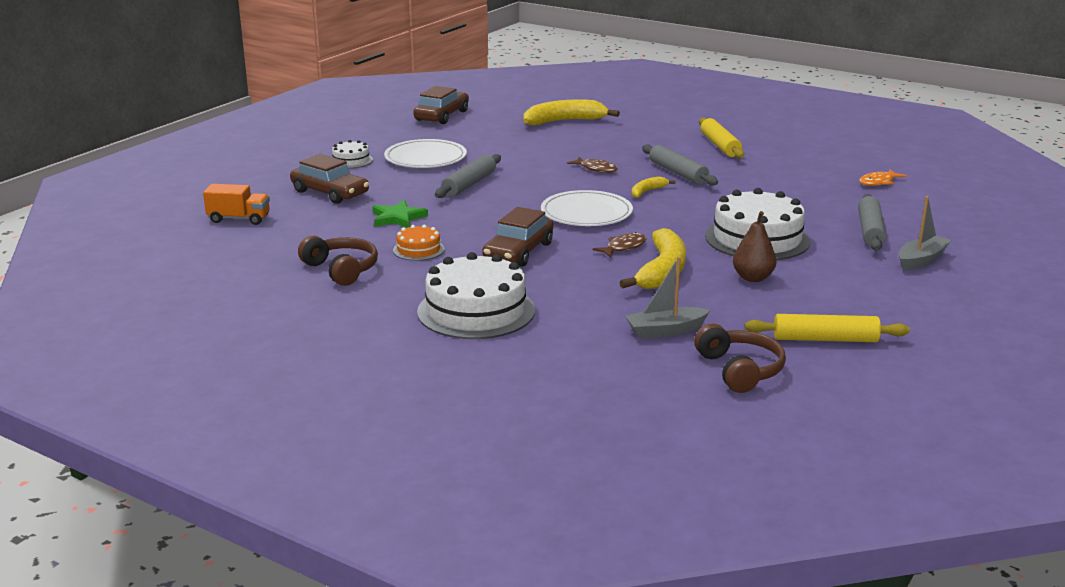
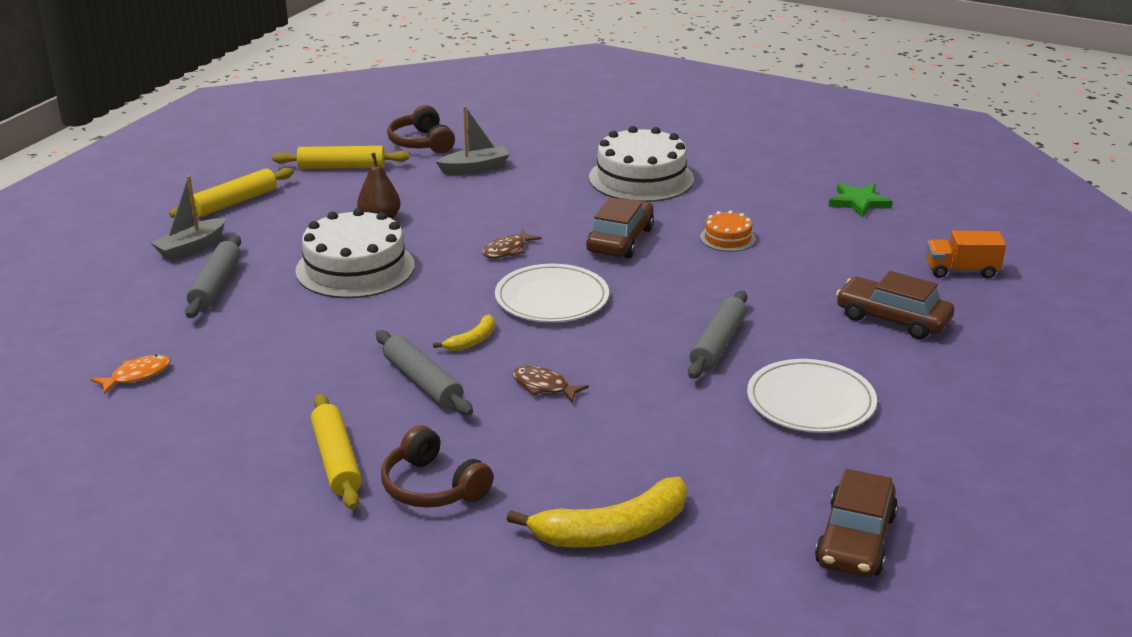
camera: 175 degrees right, 5 degrees up
(341, 270) = (790, 212): brown headphones -> brown headphones (432, 487)
(351, 160) = (919, 389): white cake -> none
(398, 218) = (777, 280): green star -> green star (858, 202)
(662, 271) = (469, 223): yellow banana -> none
(917, 301) = (234, 202): none -> yellow rolling pin

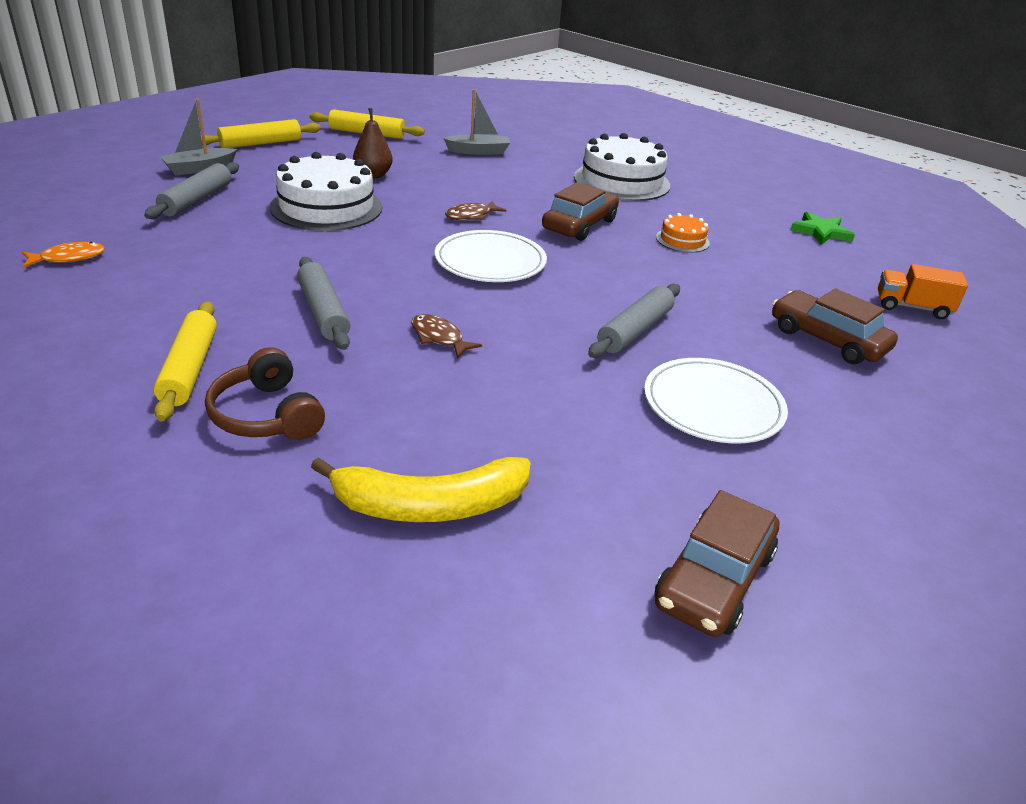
camera: 10 degrees right, 5 degrees up
(421, 143) = (444, 127): brown headphones -> none
(472, 341) = (394, 284): yellow banana -> none

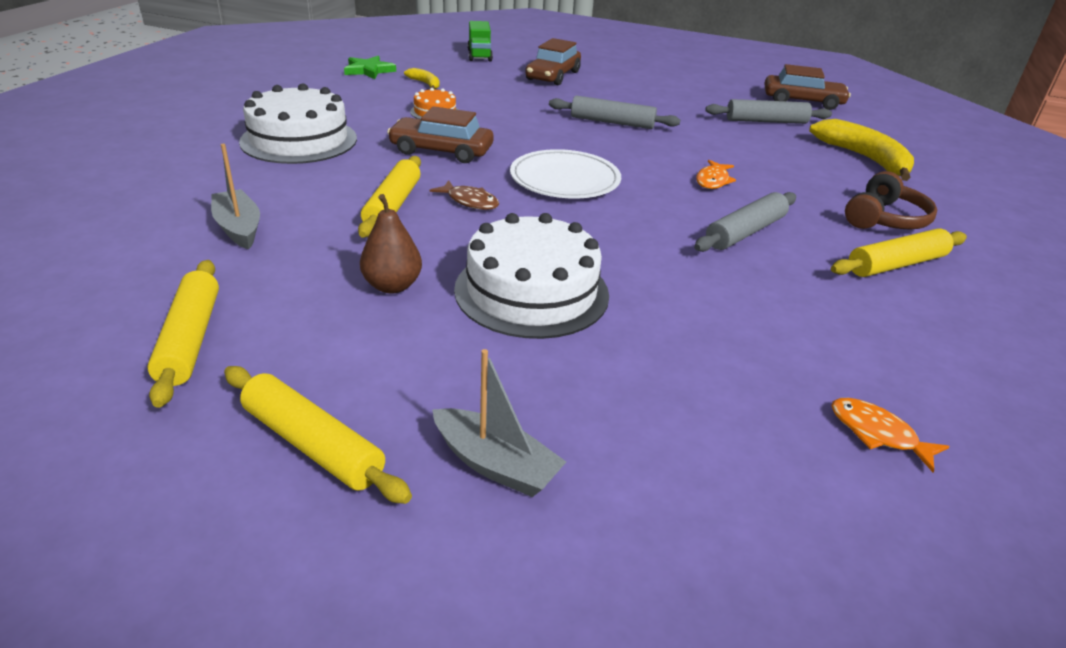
camera: 110 degrees left, 0 degrees up
(196, 200) = (614, 407): grey rolling pin -> grey rolling pin (766, 121)
(439, 338) = (713, 180): brown fish -> orange fish
(482, 192) = (393, 205): none -> yellow rolling pin
(713, 405) = (670, 102): white plate -> none
(776, 252) = (425, 84): none -> yellow banana
(912, 307) = (479, 55): orange truck -> green truck

